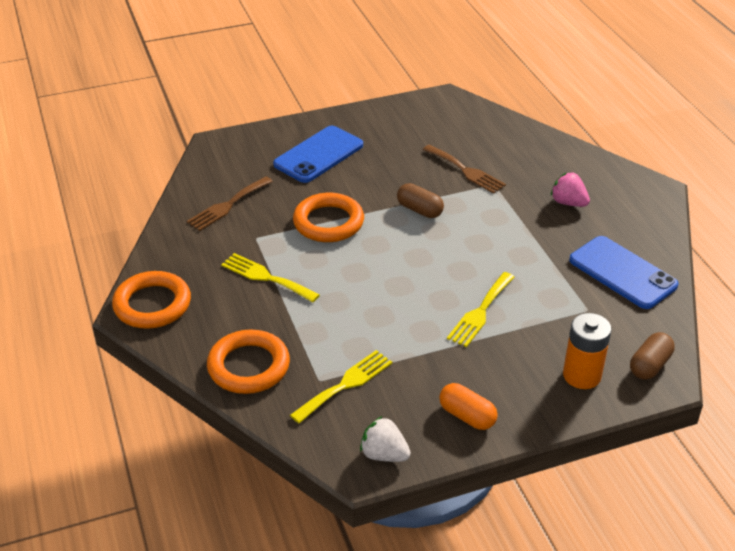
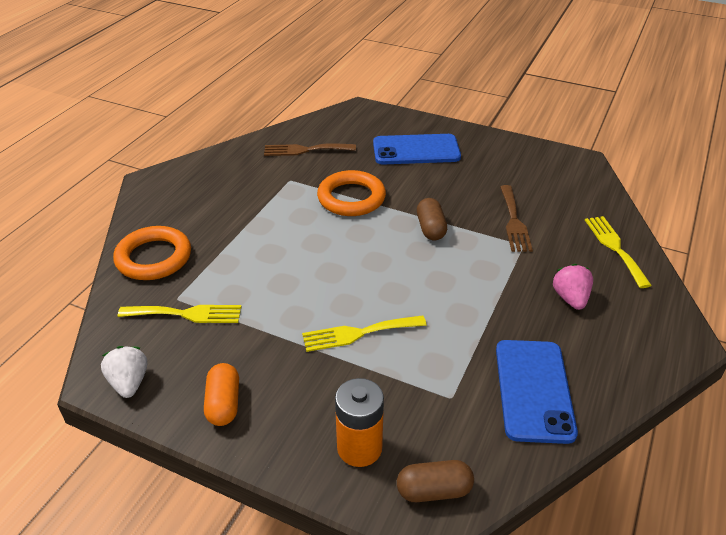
camera: 45 degrees right, 0 degrees up
(152, 304) = (168, 183): orange ring -> none
(266, 277) = (255, 208): yellow fork -> yellow fork (615, 247)

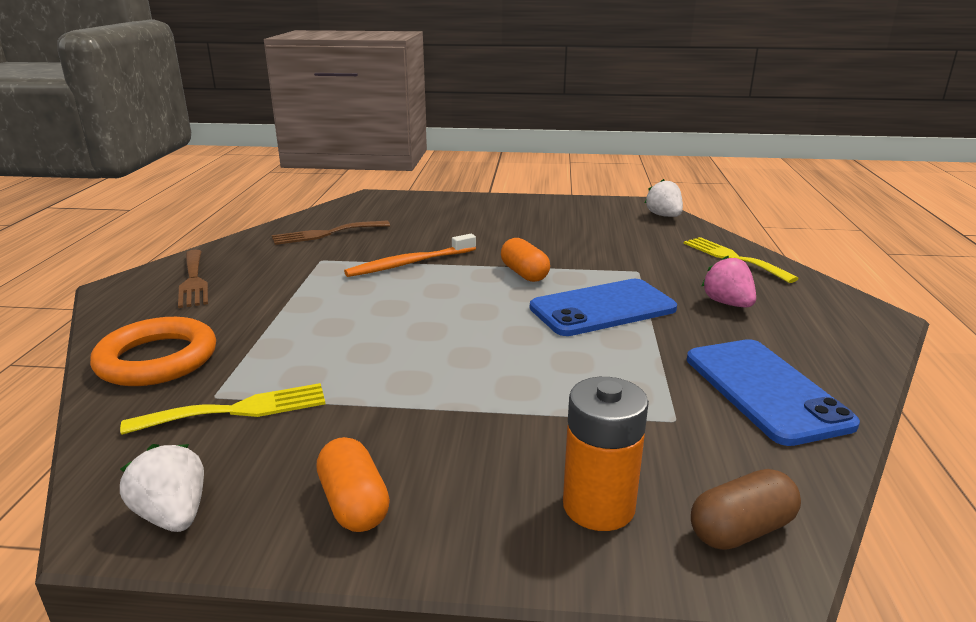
camera: 20 degrees left, 15 degrees down
(351, 198) = (410, 263): orange ring -> orange toothbrush
(358, 333) = (505, 381): yellow fork -> none
(416, 150) = (460, 218): blue phone -> blue phone (602, 308)
(430, 228) = (524, 274): brown capsule -> orange capsule
(514, 221) = (612, 255): brown fork -> brown fork (193, 281)
(592, 181) = (664, 216): none -> white strawberry

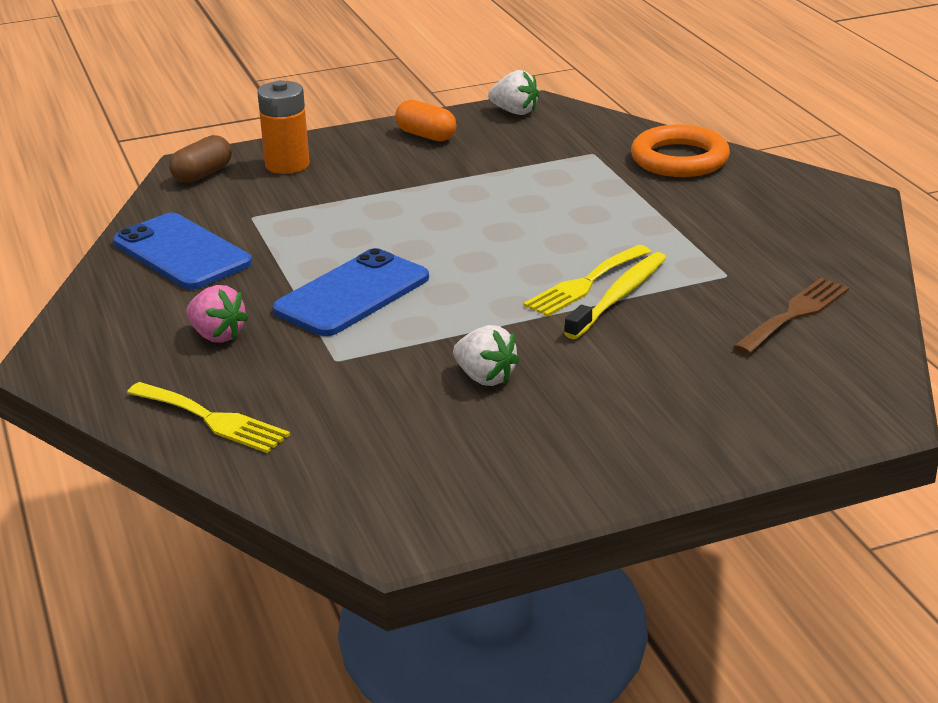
camera: 155 degrees right, 5 degrees up
(193, 281) = (802, 217): brown fork -> none
(238, 410) = (562, 150): yellow fork -> yellow fork (585, 283)
(410, 263) = (618, 297): orange toothbrush -> yellow toothbrush
(524, 274) = (470, 317): orange capsule -> none
(664, 216) = (341, 506): white strawberry -> white strawberry (485, 378)

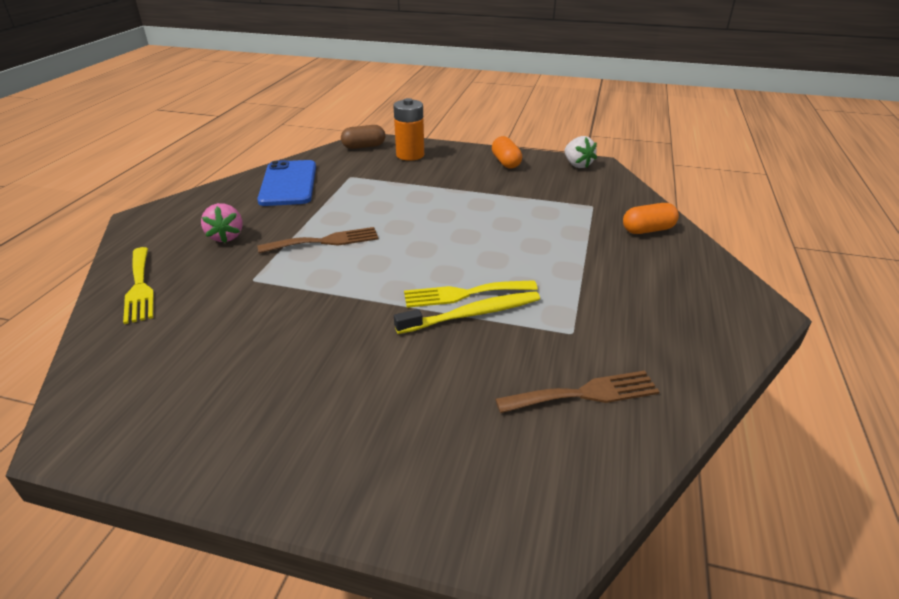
camera: 35 degrees right, 5 degrees up
(352, 294) = (325, 241): blue phone -> brown fork
(485, 378) = (305, 335): white strawberry -> none
(679, 159) = (648, 230): orange ring -> orange capsule

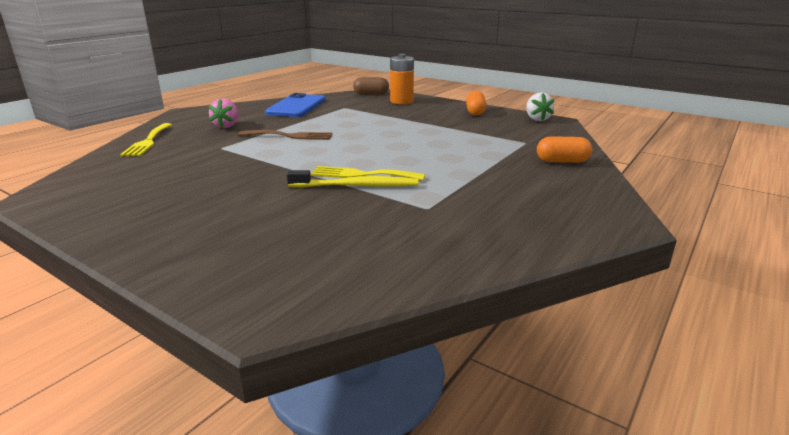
camera: 20 degrees right, 10 degrees down
(584, 394) = (399, 242): brown fork -> none

